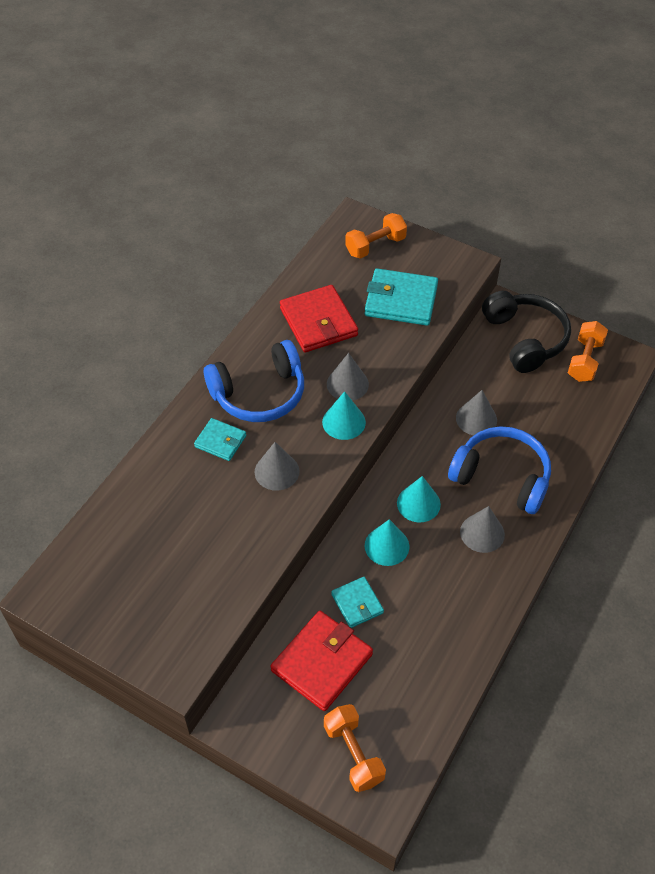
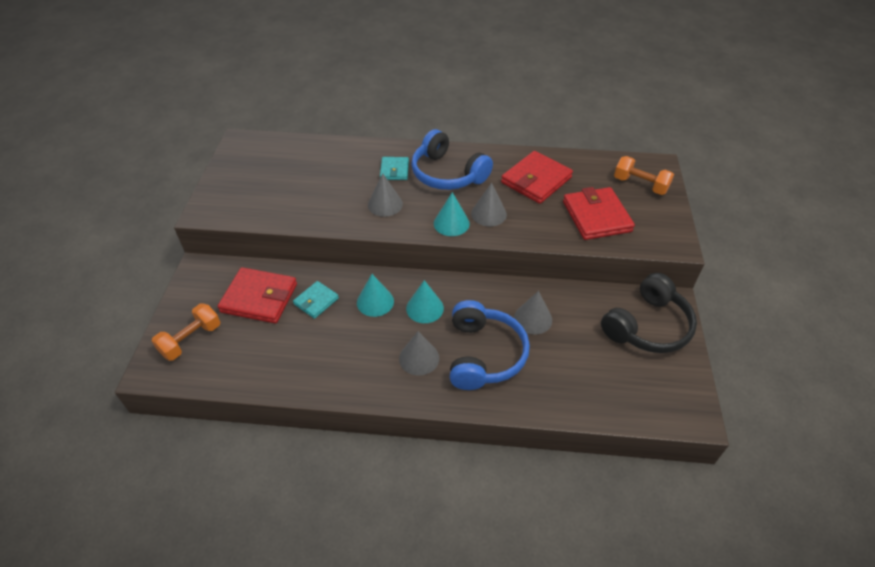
camera: 65 degrees right, 5 degrees down
(401, 300) = (596, 216): turquoise wallet -> red wallet
(585, 360) = (659, 379): orange dumbbell -> none

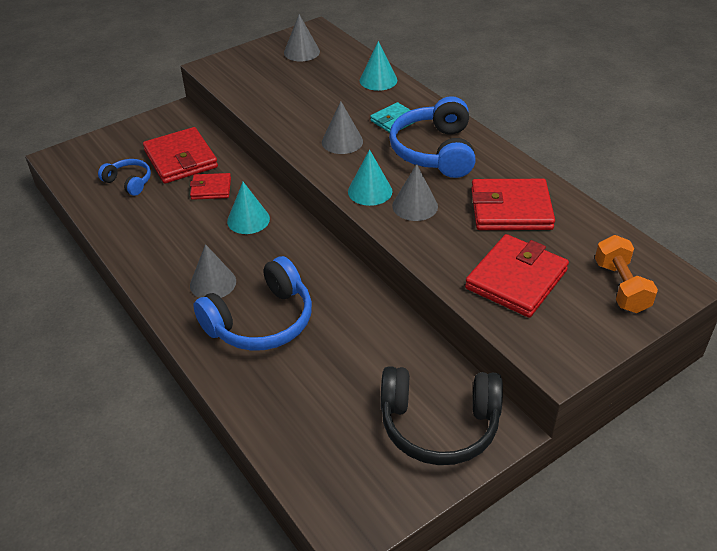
camera: 50 degrees right, 5 degrees down
(191, 340) = (104, 156): orange dumbbell -> none
(246, 343) = (129, 182): none -> blue headphones
(316, 301) = (211, 188): turquoise wallet -> red wallet
(425, 308) = (275, 252): turquoise cone -> turquoise cone (378, 80)
(533, 319) = (345, 330): grey cone -> grey cone (301, 52)

